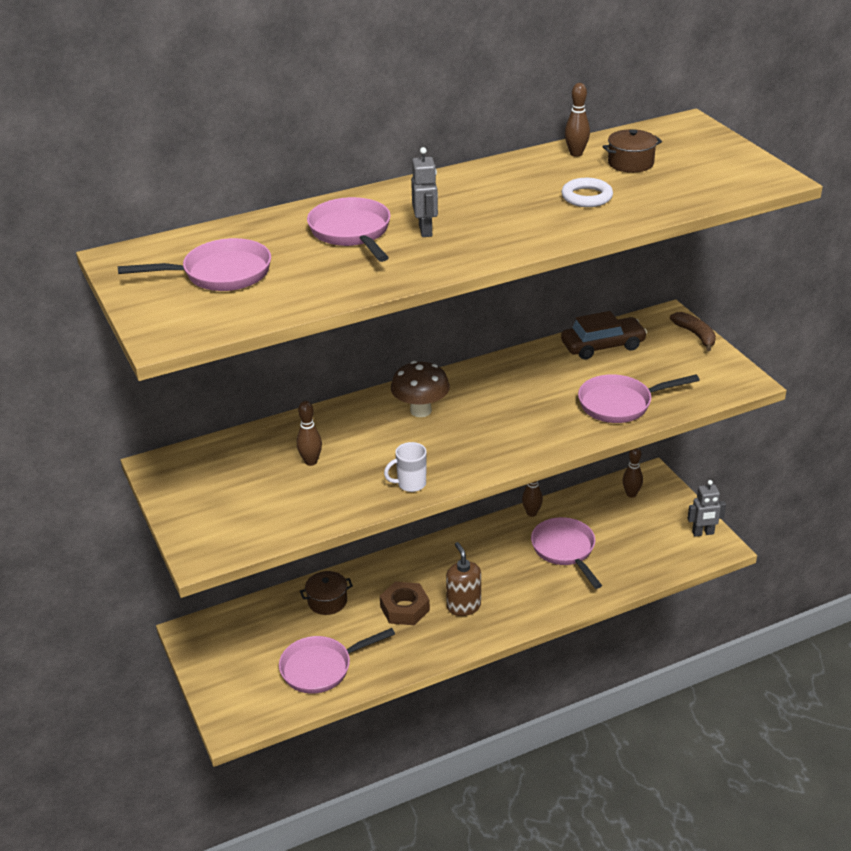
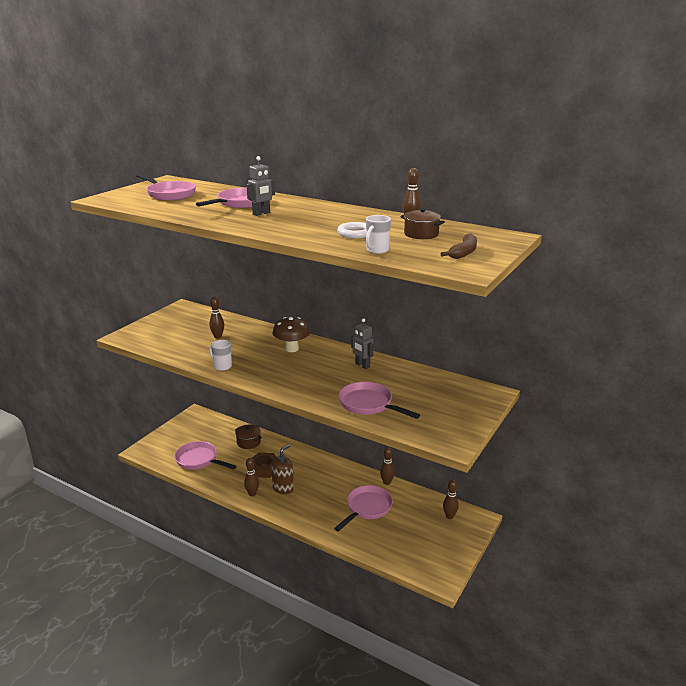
camera: 55 degrees right, 10 degrees down
(449, 640) = (252, 494): none -> brown bowling pin
(603, 346) = (426, 381): brown car -> none
(663, 203) = (377, 250): none -> white mug
(695, 335) = (485, 409): brown banana -> brown banana (463, 253)
(703, 533) = (446, 564): grey robot -> grey robot (362, 365)

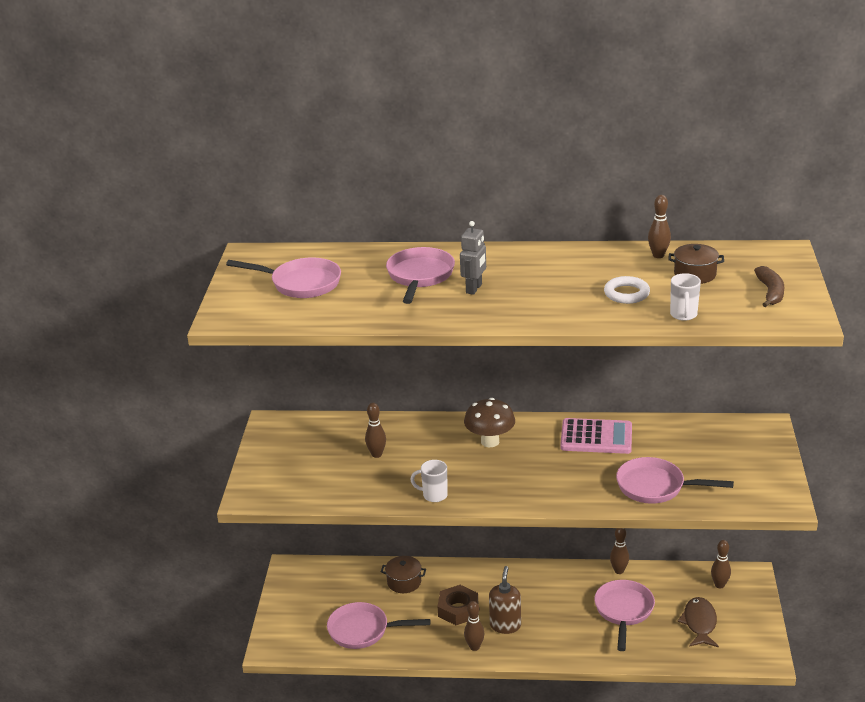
camera: 25 degrees left, 5 degrees up
(362, 365) = (596, 437): grey robot -> pink calculator
(413, 536) = (699, 623): none -> brown fish

